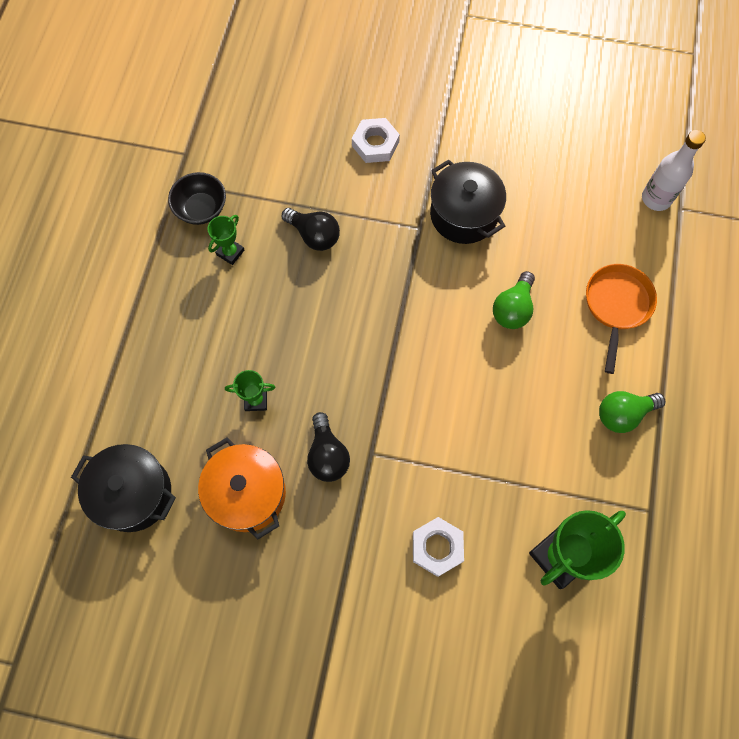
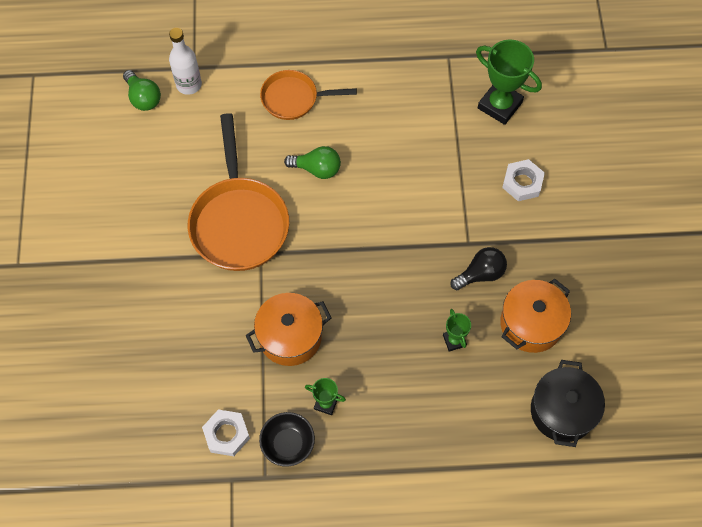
camera: 105 degrees left, 5 degrees down
(314, 235) = (290, 337): black light bulb -> orange pot
(375, 144) = (182, 309): white nut -> white nut (226, 434)
(464, 215) = (239, 222): black pot -> orange pan
(623, 414) = (381, 82): green light bulb -> green light bulb (143, 98)

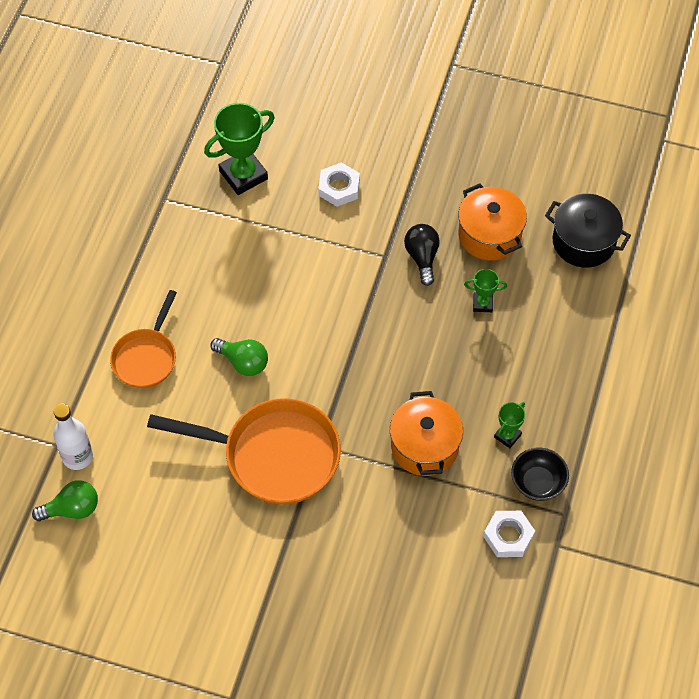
camera: 70 degrees left, 5 degrees down
(317, 169) = (243, 362): green light bulb -> green light bulb turned 90 degrees clockwise

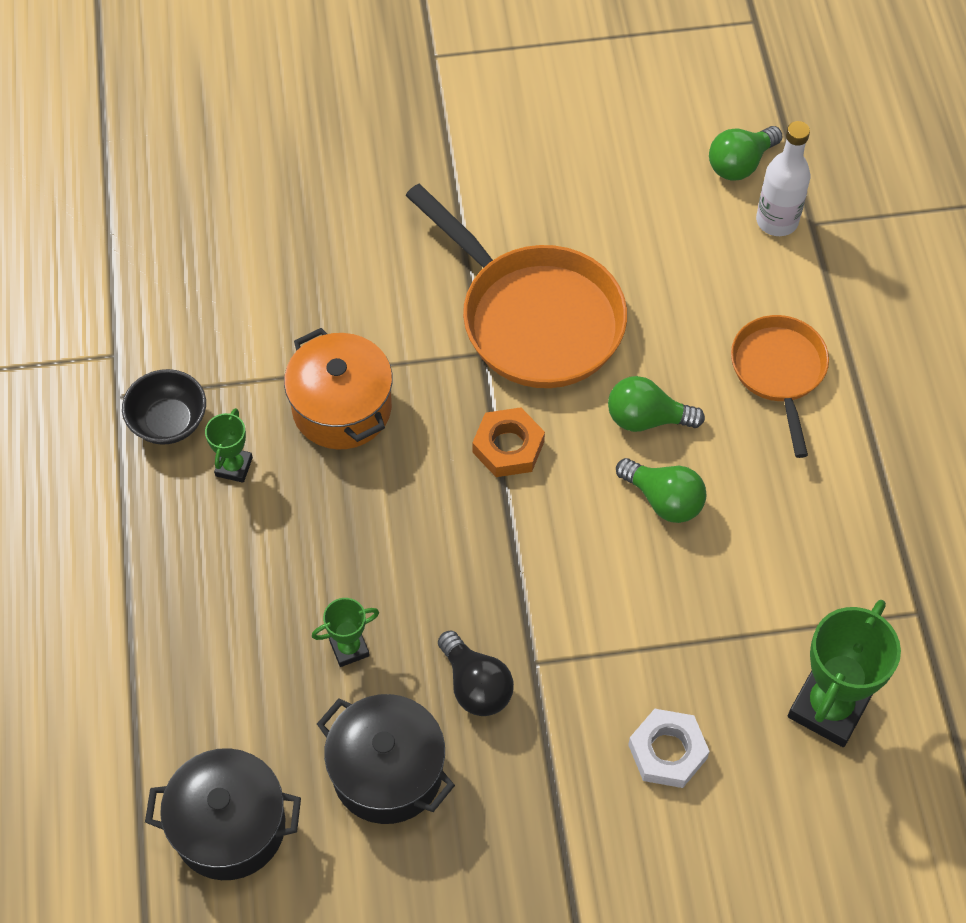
camera: 155 degrees right, 0 degrees up
(262, 311) = (664, 500): none -> green light bulb
(274, 455) = (534, 318): orange pan -> orange pan turned 120 degrees counterclockwise
(335, 379) = (508, 447): none -> orange nut
(489, 235) = (387, 772): orange pot -> black pot
(508, 536) = (183, 341): white nut -> none

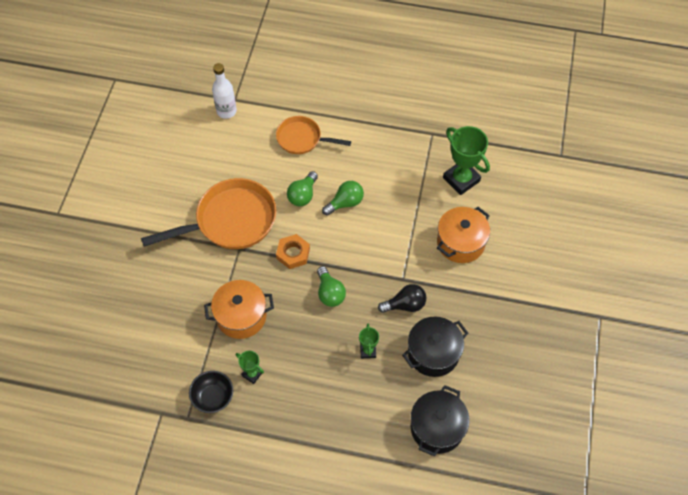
camera: 70 degrees left, 0 degrees up
(667, 751) = (460, 243): white nut -> orange pot
(740, 164) = (189, 113): green light bulb -> green light bulb (330, 293)

